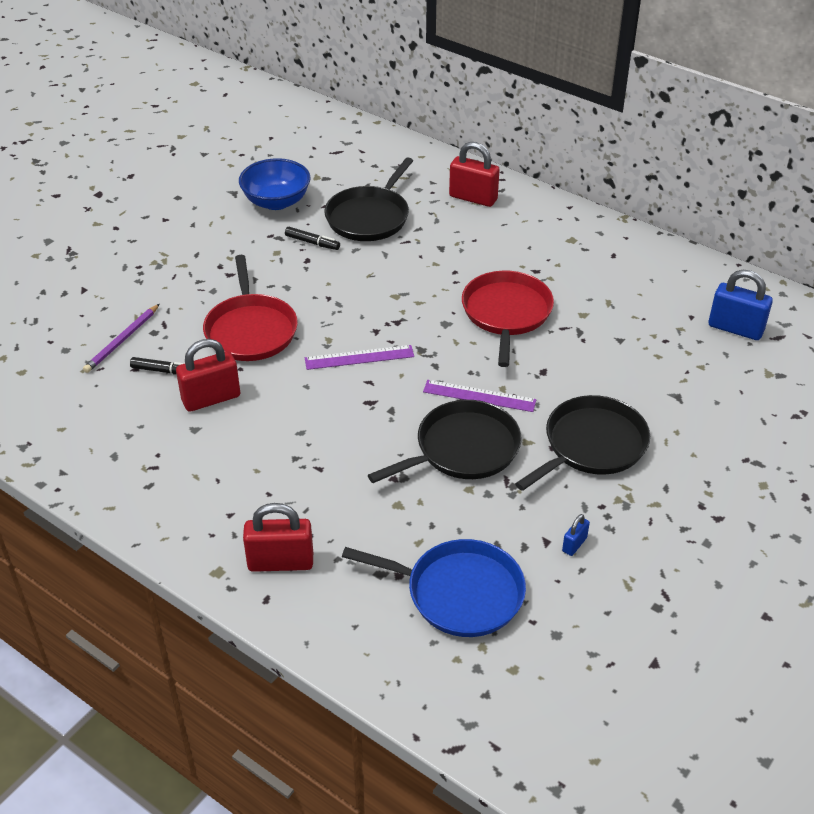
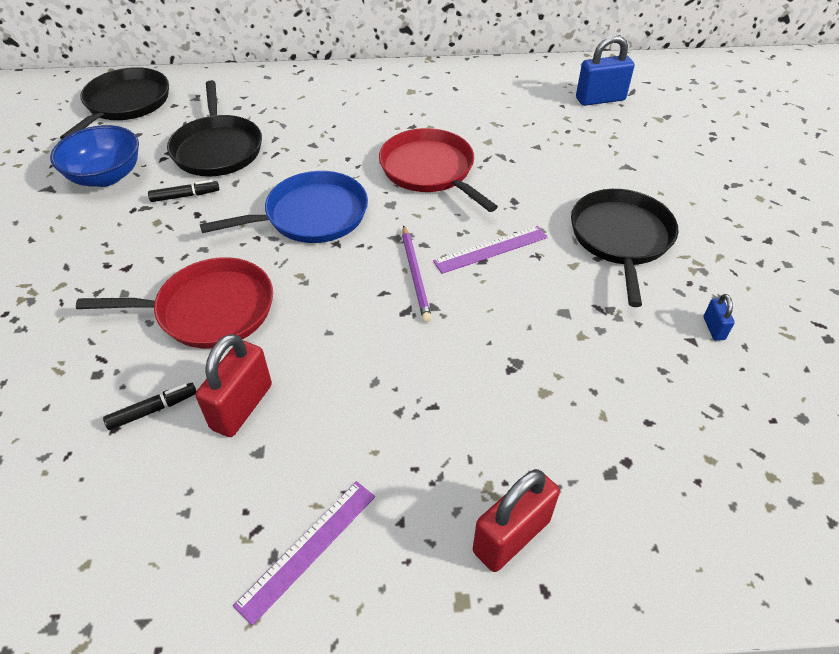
camera: 40 degrees left, 5 degrees up
(122, 340) = (65, 406): purple pencil -> purple pencil (415, 275)
(251, 330) = (209, 310): red pan -> red pan turned 45 degrees counterclockwise
(359, 357) = (348, 275): purple ruler -> purple ruler (307, 548)
(459, 593) = (692, 439): blue pan -> blue pan (311, 215)
(462, 449) = (533, 303): black pan -> black pan (125, 104)
(473, 198) = (294, 94): red padlock -> none

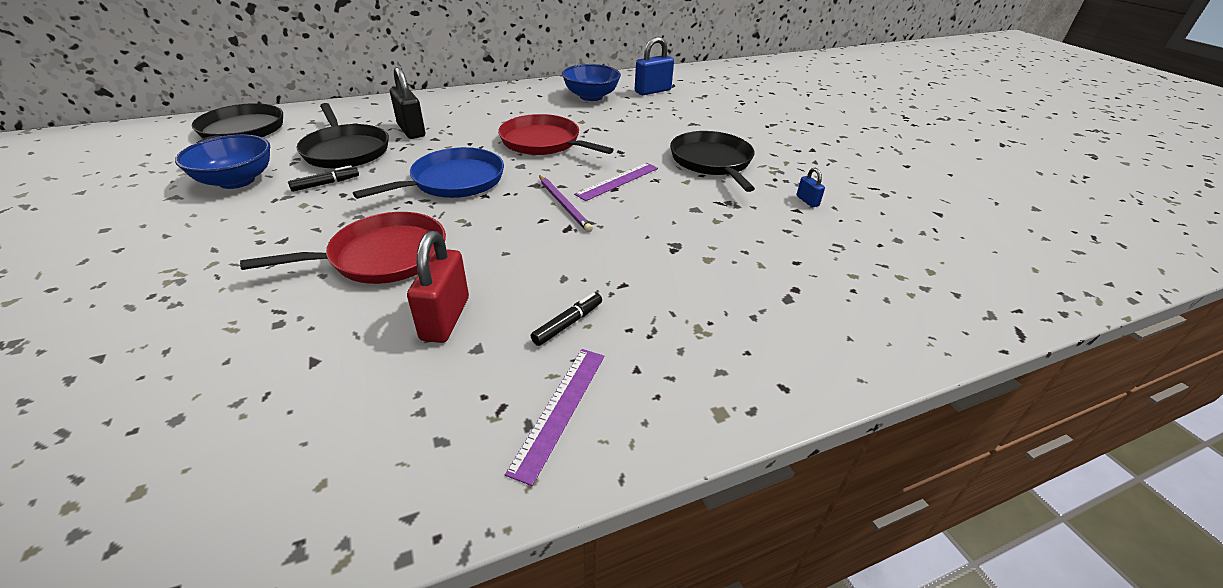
camera: 20 degrees left, 10 degrees down
(153, 410) = (352, 339): black marker -> black marker (568, 324)
(292, 128) = (411, 130): none -> black padlock
(511, 536) = (735, 357): red padlock -> none
(517, 99) = (591, 96): none -> blue bowl

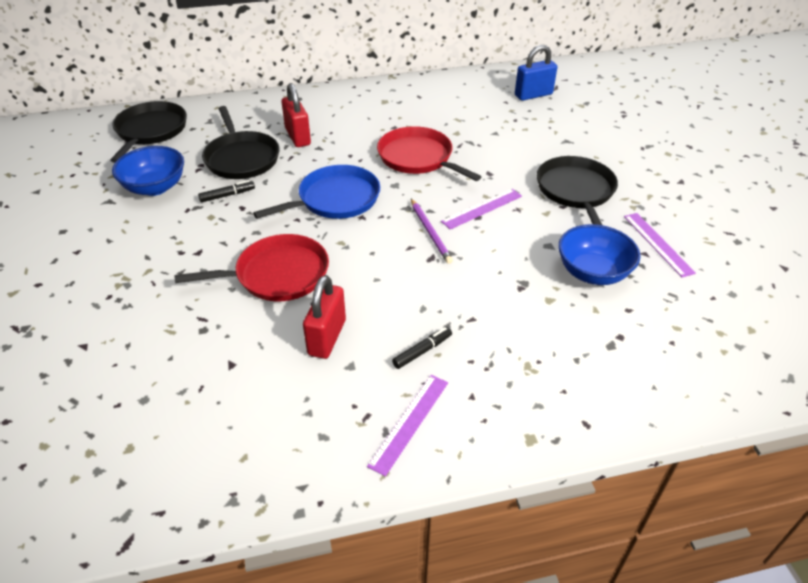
camera: 10 degrees right, 5 degrees up
(411, 130) = (298, 137): black padlock -> red padlock
(591, 96) = (469, 100): blue bowl -> blue bowl (592, 272)
(807, 201) = (657, 244): blue padlock -> purple ruler

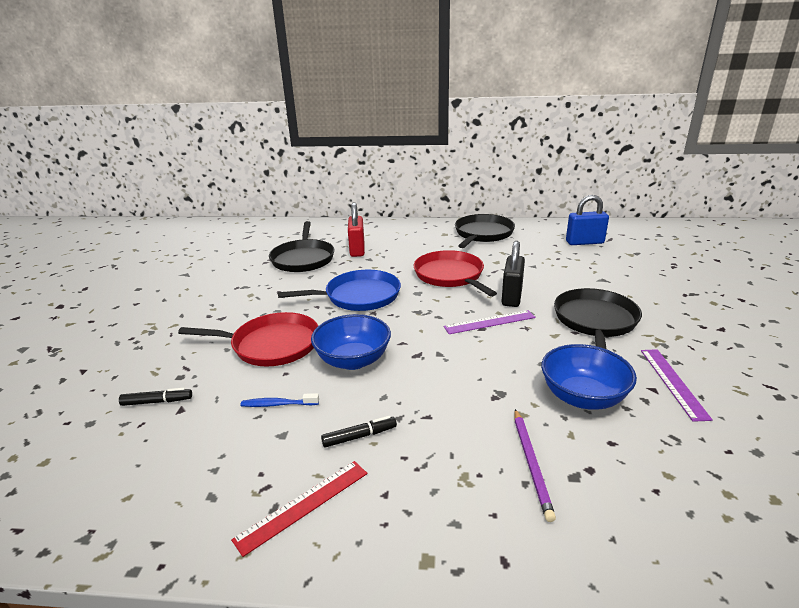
camera: 20 degrees right, 15 degrees down
(150, 131) = (250, 234): black pan -> black pan (482, 234)
(155, 187) = (225, 269): blue bowl -> blue bowl (353, 360)
(227, 195) = (274, 282): black marker -> black marker (157, 402)
(327, 337) = (278, 404): red padlock -> blue toothbrush
(409, 422) = (303, 505): purple ruler -> red ruler
(430, 232) = (428, 334): purple pencil -> purple pencil (531, 463)
(490, 175) = (512, 297): none -> black padlock

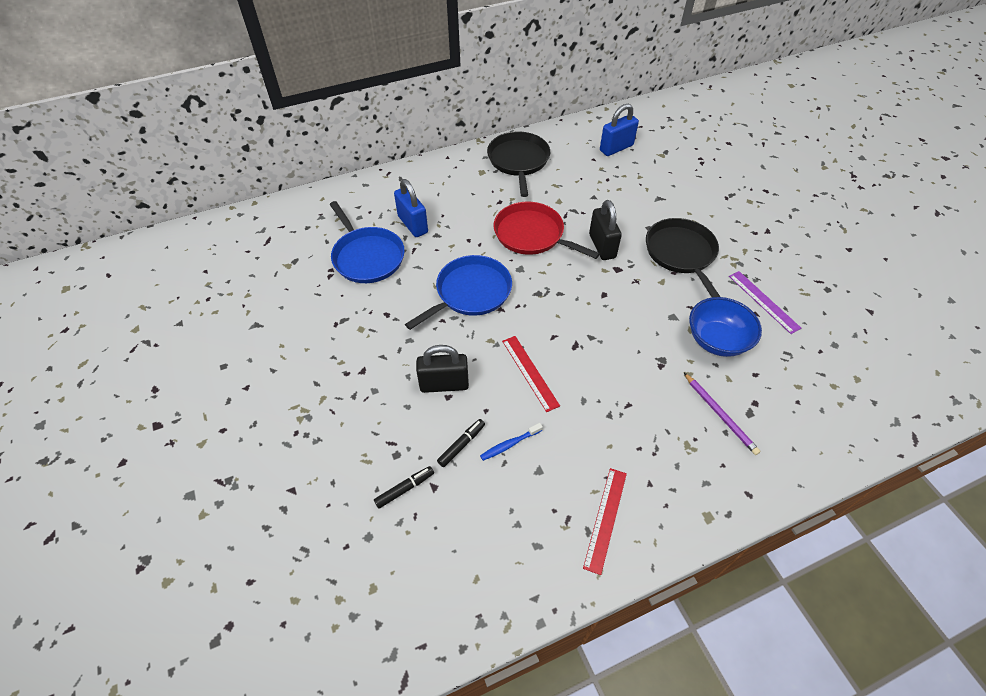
camera: 30 degrees left, 25 degrees up
(271, 345) = (444, 384): red pan -> black padlock
(303, 258) = (367, 256): black pan -> blue pan
(353, 360) = (529, 372): blue bowl -> red ruler
(357, 250) = (413, 224): red padlock -> blue padlock
(359, 436) = (596, 445): black marker -> black marker (461, 445)
(489, 322) = (605, 284): purple ruler -> none

